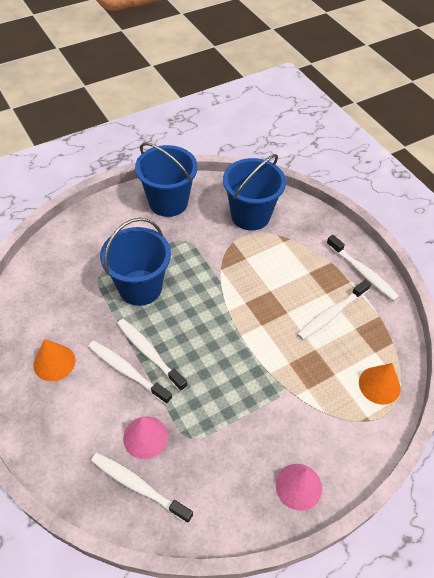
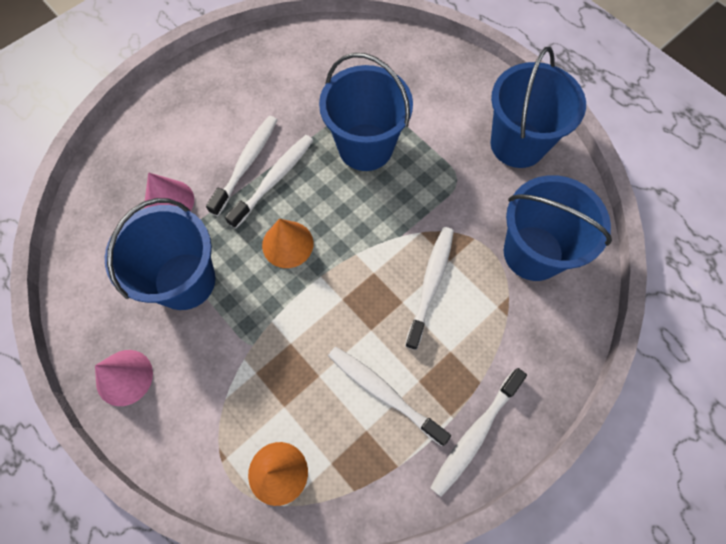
camera: 80 degrees right, 15 degrees up
(54, 362) = (245, 93): orange cone -> orange cone (287, 244)
(138, 486) = (114, 208): white toothbrush -> white toothbrush (430, 284)
(224, 431) = (185, 281): none -> blue bucket

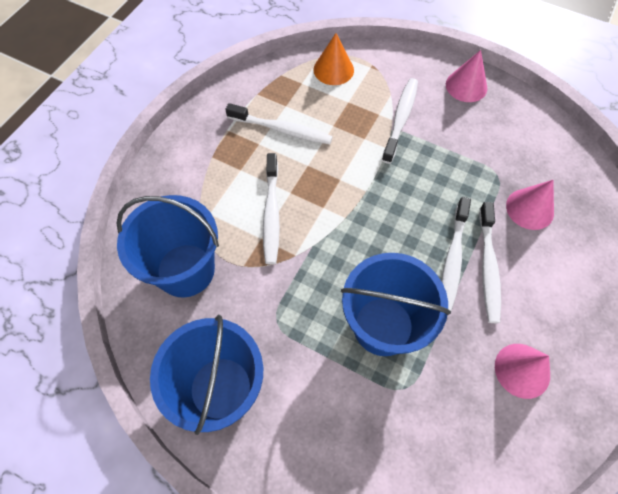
camera: 160 degrees right, 5 degrees down
(185, 281) = (470, 154): blue bucket -> none
(272, 84) = (522, 370): none -> pink cone
(287, 244) = (407, 207): orange cone -> none
(475, 434) = (208, 125): white toothbrush -> white toothbrush (400, 119)

